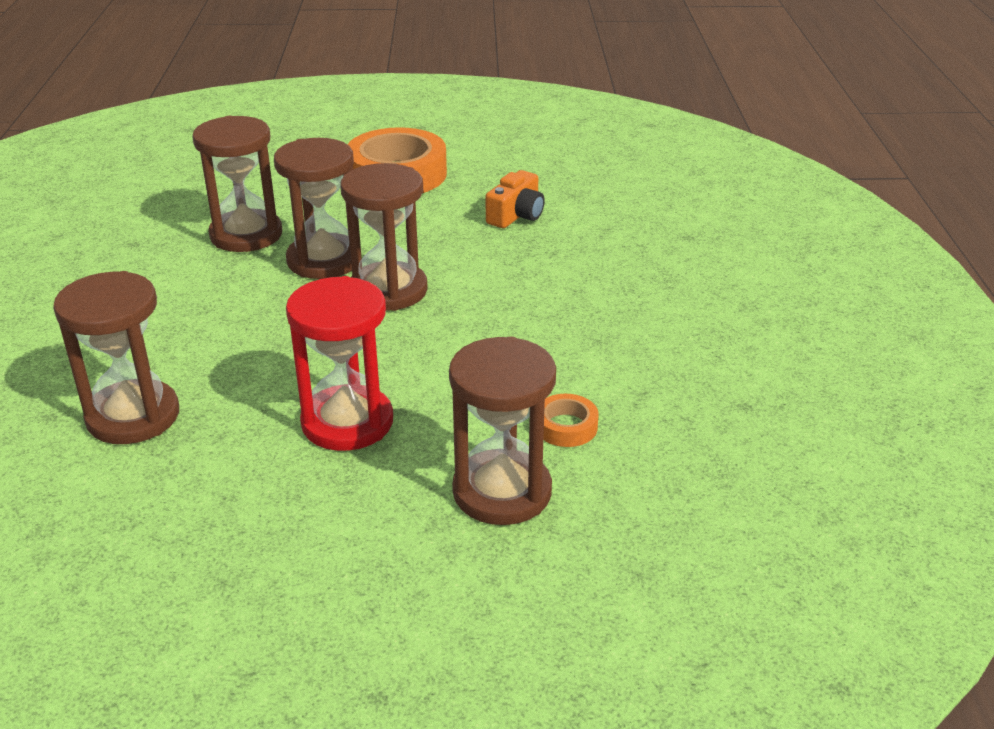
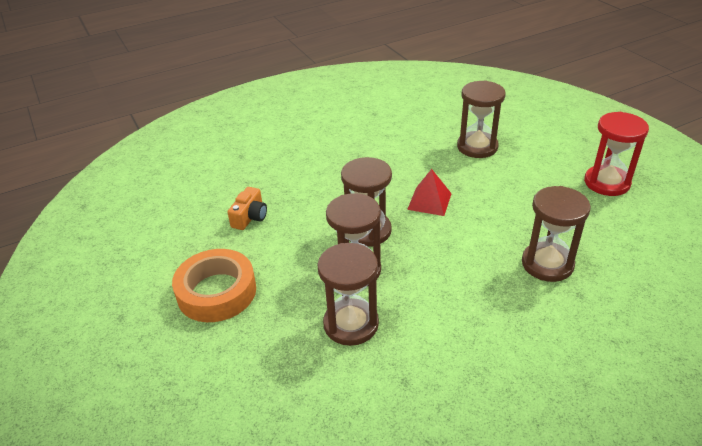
camera: 115 degrees left, 5 degrees up
(347, 422) = (480, 197): red hourglass -> red hourglass (606, 183)
(395, 366) = (429, 201): none -> red pyramid
(516, 215) = (250, 217): orange camera -> orange camera turned 105 degrees clockwise
(566, 426) = (426, 145): orange tape -> none

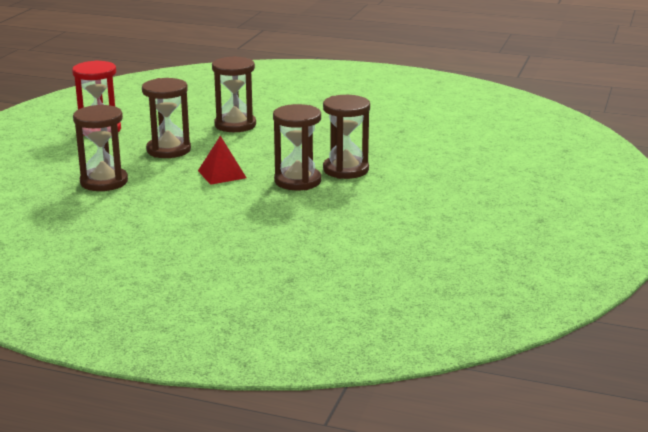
camera: 135 degrees left, 15 degrees down
(216, 292) = (454, 201): orange tape -> none
(250, 217) = (364, 228): orange camera -> none
(351, 324) = (392, 155): brown hourglass -> brown hourglass (168, 150)

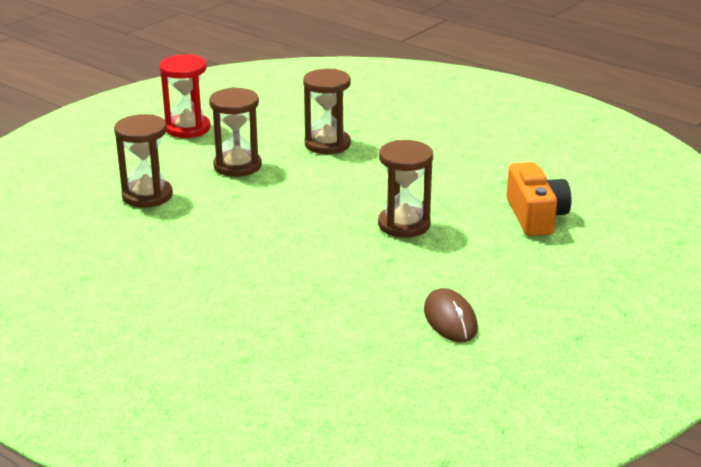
camera: 20 degrees right, 5 degrees up
(222, 174) = (270, 207): red pyramid -> none
(297, 181) = (342, 230): brown hourglass -> none
(434, 225) = (450, 319): none -> brown mouse
(445, 149) = (535, 216): none -> orange camera

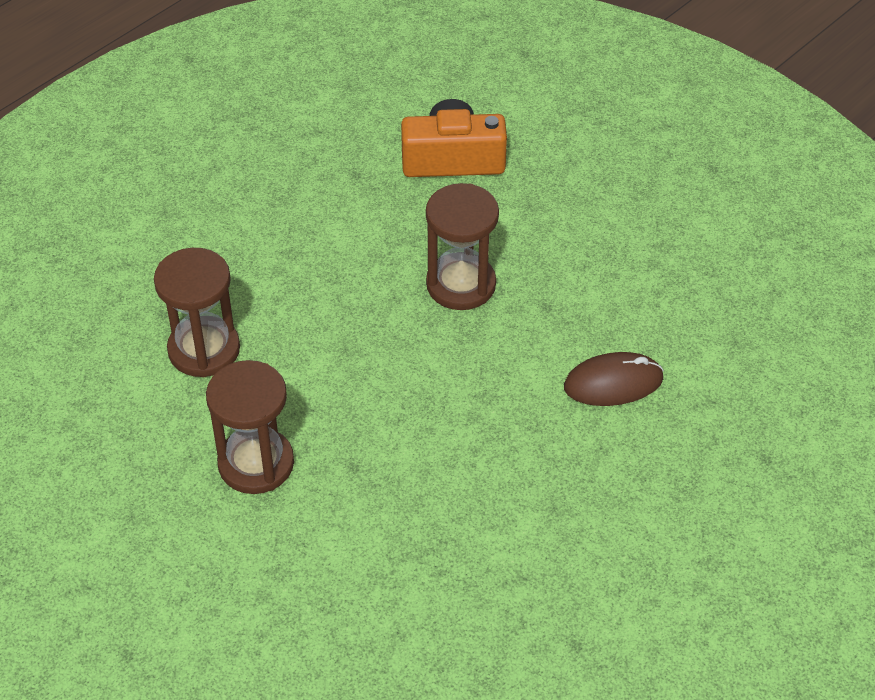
camera: 85 degrees left, 20 degrees up
(147, 196) = (337, 580): brown hourglass -> none
(188, 128) = (100, 533): red hourglass -> none
(450, 319) = (681, 265): brown mouse -> brown mouse (613, 383)

